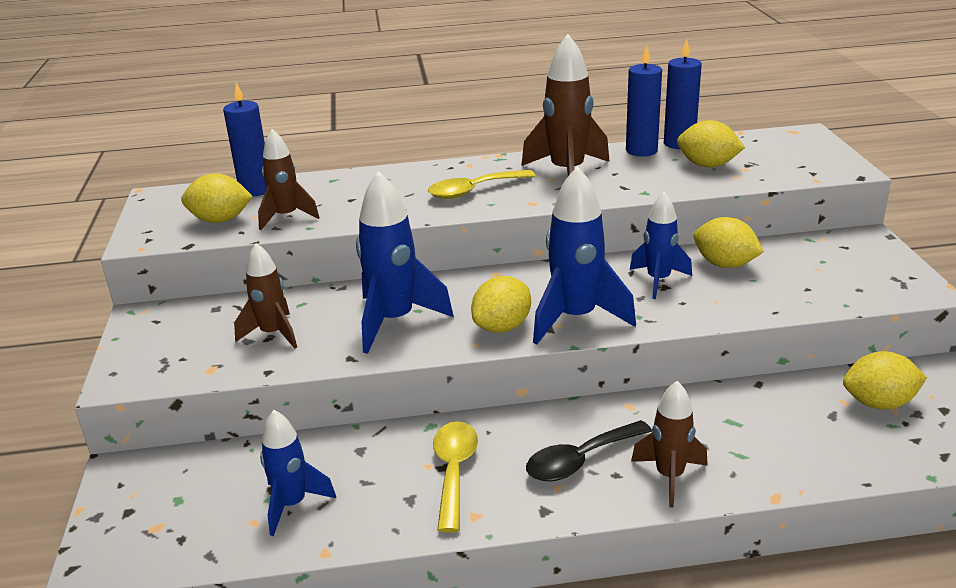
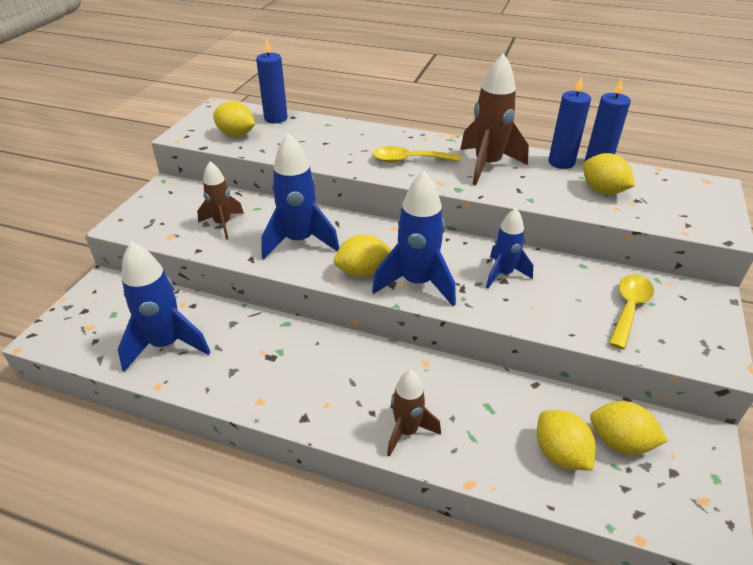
camera: 25 degrees right, 10 degrees up
(286, 217) = (275, 144): brown rocket -> none
(292, 504) = (166, 344): blue rocket -> blue rocket, size x1.59
(454, 471) = (273, 363): yellow spoon -> yellow spoon (629, 308)
(580, 460) = (357, 391): black spoon -> none
(725, 264) = (567, 278): yellow lemon -> yellow lemon (560, 454)

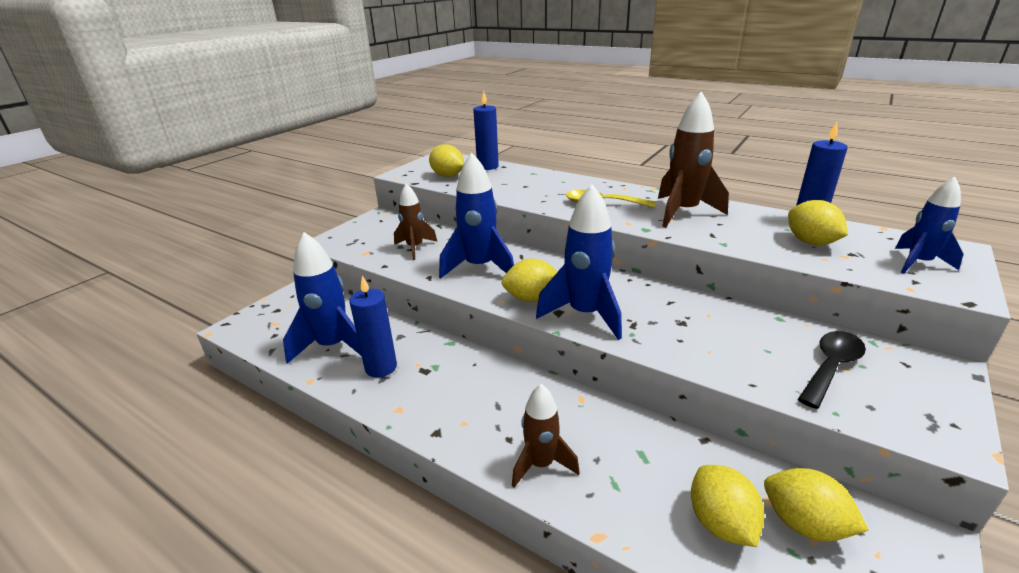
camera: 15 degrees right, 10 degrees down
(503, 274) = (683, 316): blue rocket -> blue rocket (918, 263)
(561, 162) = (766, 215): blue candle -> blue candle (381, 367)
(629, 308) = (831, 367): yellow spoon -> black spoon

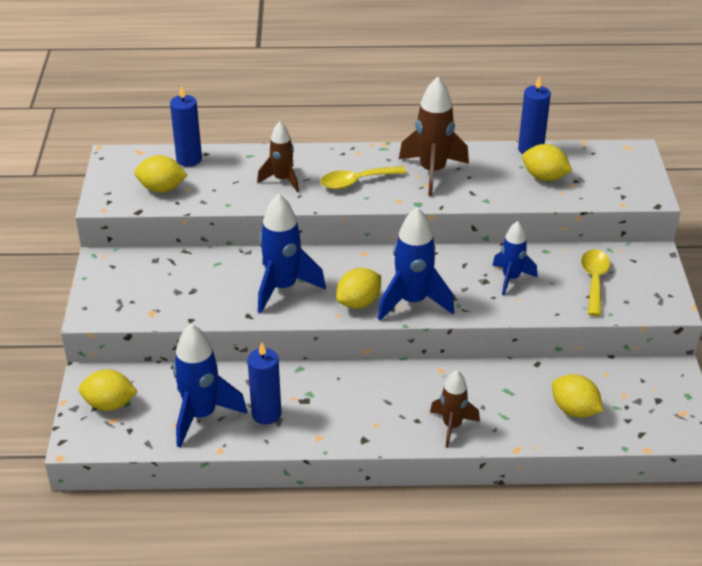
camera: 35 degrees left, 10 degrees up
(415, 248) = (195, 288): brown rocket -> brown rocket (282, 180)
(804, 524) = (615, 389): yellow lemon -> yellow lemon (109, 404)
(831, 367) = (594, 280): black spoon -> yellow spoon
(918, 263) = (619, 176): blue rocket -> blue rocket (511, 278)

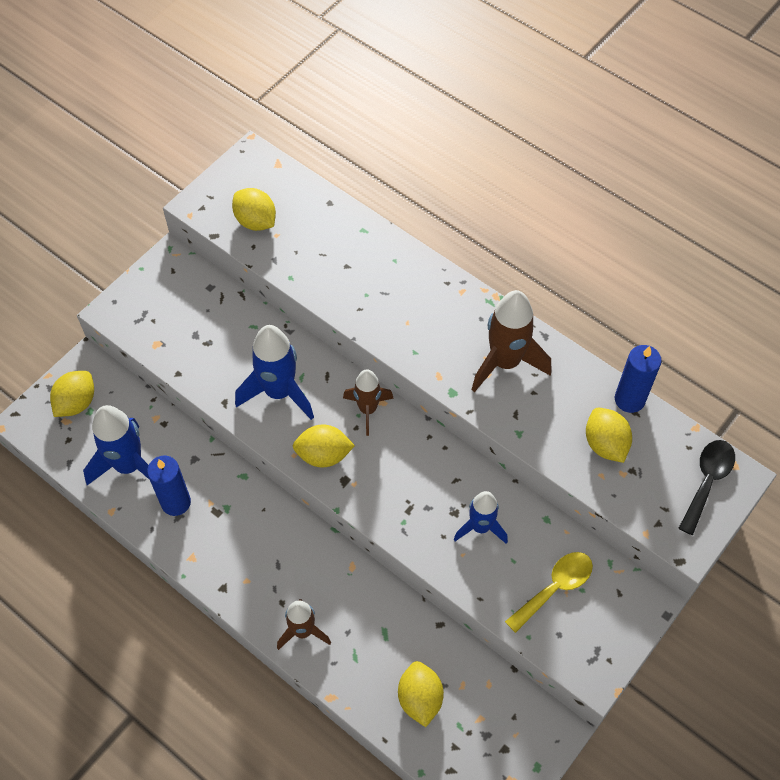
camera: 40 degrees right, 20 degrees up
(109, 404) = (76, 403): yellow lemon -> yellow lemon turned 75 degrees clockwise
(189, 159) = (309, 201): blue candle -> none
(282, 180) = (363, 279): brown rocket -> brown rocket (368, 410)
(356, 182) = (424, 327): yellow spoon -> none
(412, 302) = (369, 488): blue rocket -> none
(623, 162) = (707, 481): none -> black spoon

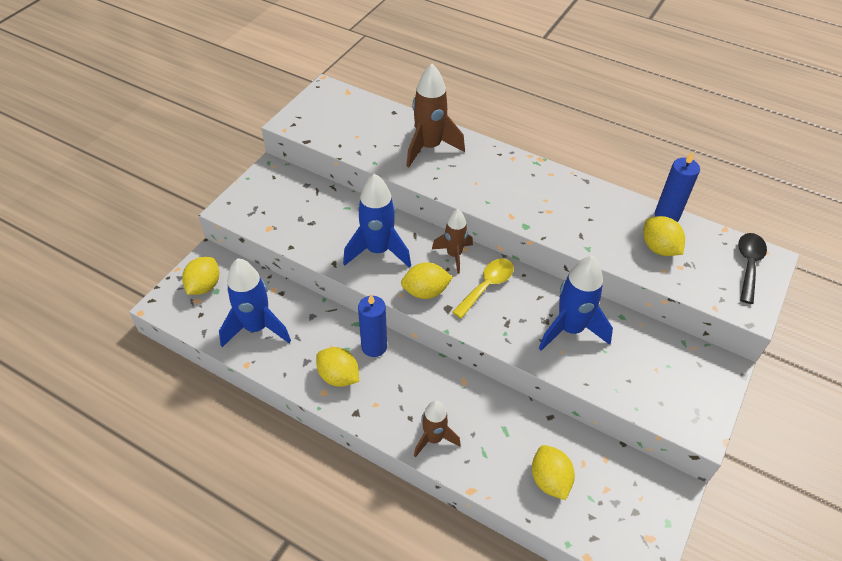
camera: 10 degrees left, 10 degrees down
(176, 502) = (302, 351): blue candle -> blue candle (374, 346)
(256, 221) = (338, 129): yellow lemon -> yellow lemon (338, 376)
(480, 527) = (570, 329): blue rocket -> blue rocket, size x1.59
(505, 362) = (561, 201): brown rocket -> brown rocket (429, 147)
(554, 588) = (645, 367): yellow spoon -> yellow spoon (487, 286)

